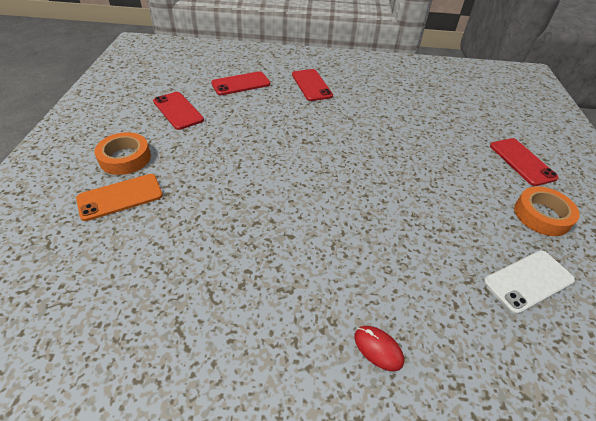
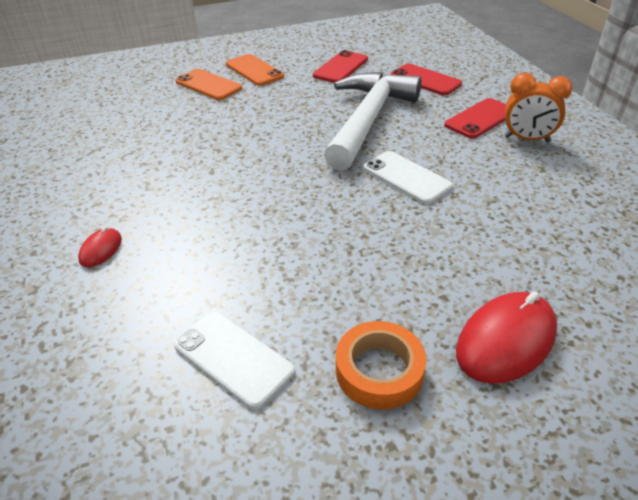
camera: 70 degrees right, 5 degrees down
(125, 158) = (254, 70): orange tape -> orange phone
(275, 127) = (368, 120): none -> white hammer
(347, 81) = (527, 139): none -> orange clock
(361, 138) = (406, 177): none -> white phone
(522, 161) = (506, 340): red phone -> red mouse

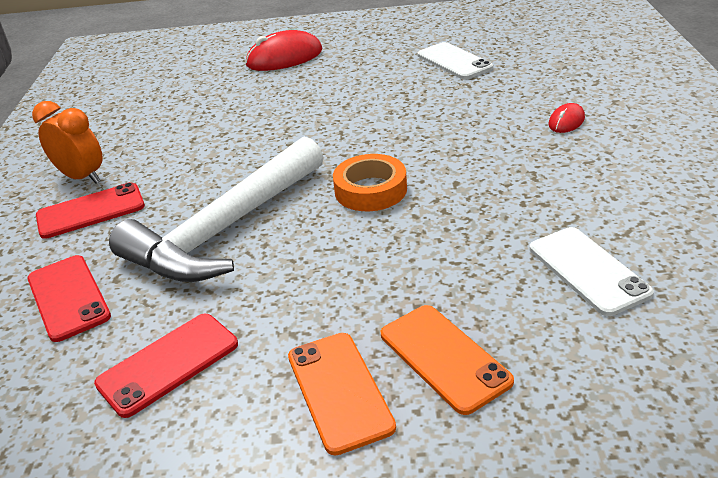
camera: 160 degrees left, 5 degrees down
(379, 370) = (367, 52): orange tape -> orange tape (370, 190)
(406, 177) = (249, 152): white phone -> white phone (588, 270)

